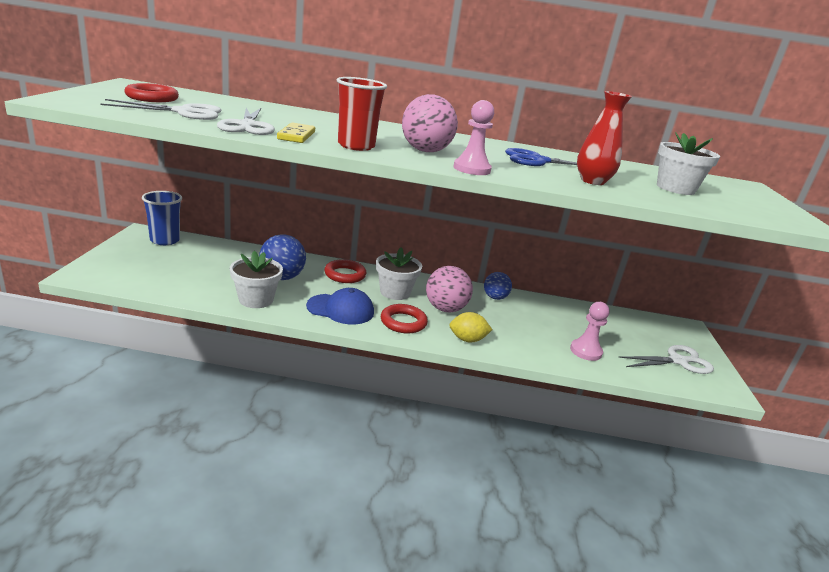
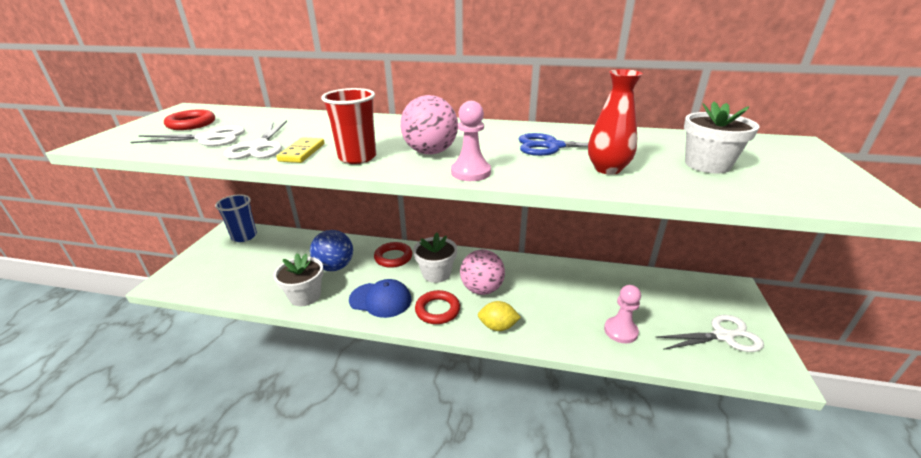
camera: 10 degrees right, 5 degrees up
(495, 297) = (533, 270): blue ball -> none

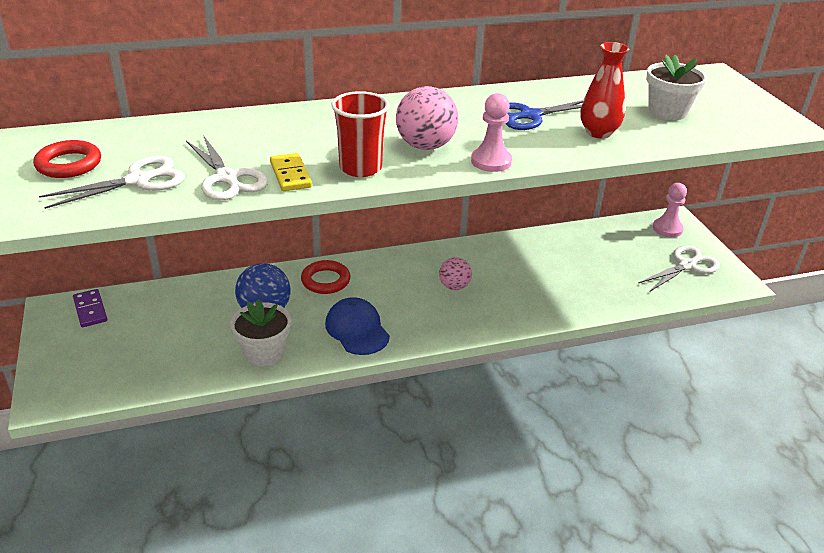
camera: 30 degrees left, 5 degrees up
(244, 236) = (90, 310): blue cup -> purple domino
(380, 300) = (357, 329): blue cap -> blue cap turned 105 degrees counterclockwise
(436, 273) = (392, 284): white flower pot -> none
(437, 310) = (427, 321): red ring -> none
(482, 289) = (454, 286): pink ball -> pink ball, size x0.64
(498, 326) = (499, 317): yellow lemon -> none
(620, 331) = (607, 287): pink pawn -> pink pawn (667, 229)

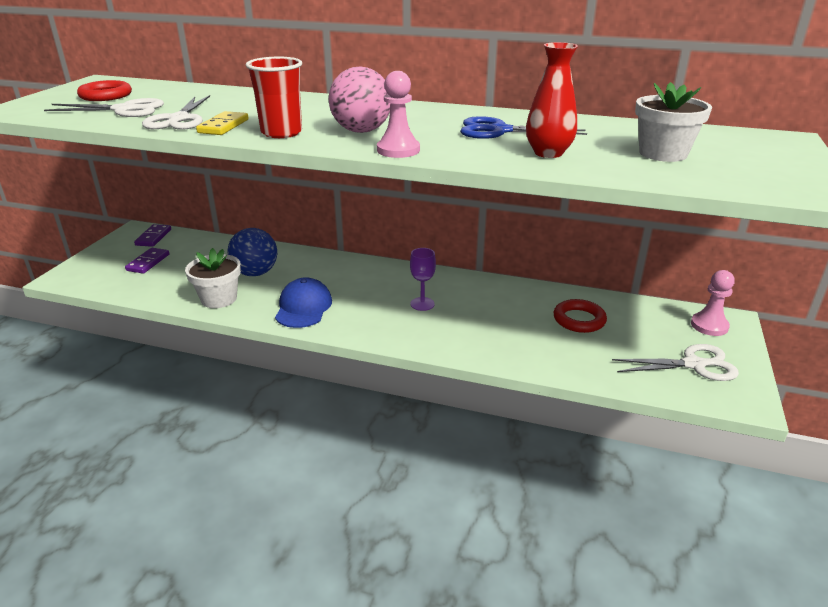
camera: 35 degrees right, 5 degrees down
(128, 342) = (148, 262): none -> purple domino
(325, 280) = (324, 267): red ring -> red ring (579, 320)
(454, 286) = (422, 304): pink ball -> purple goblet

